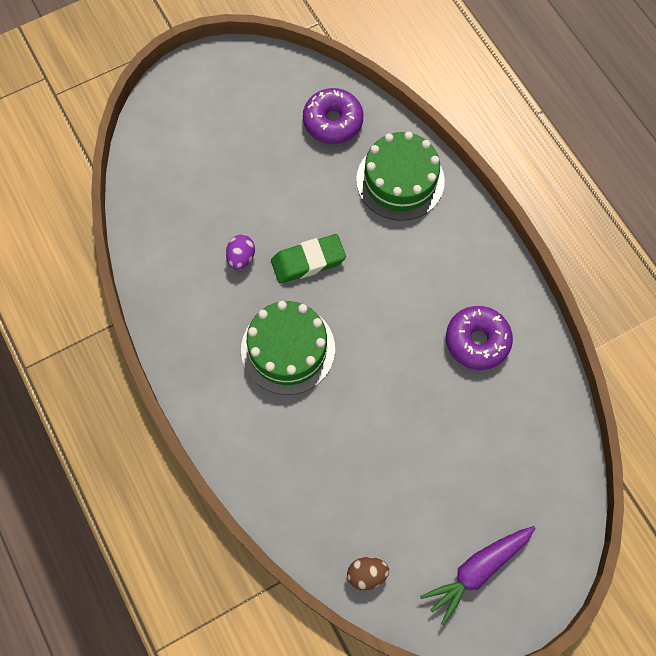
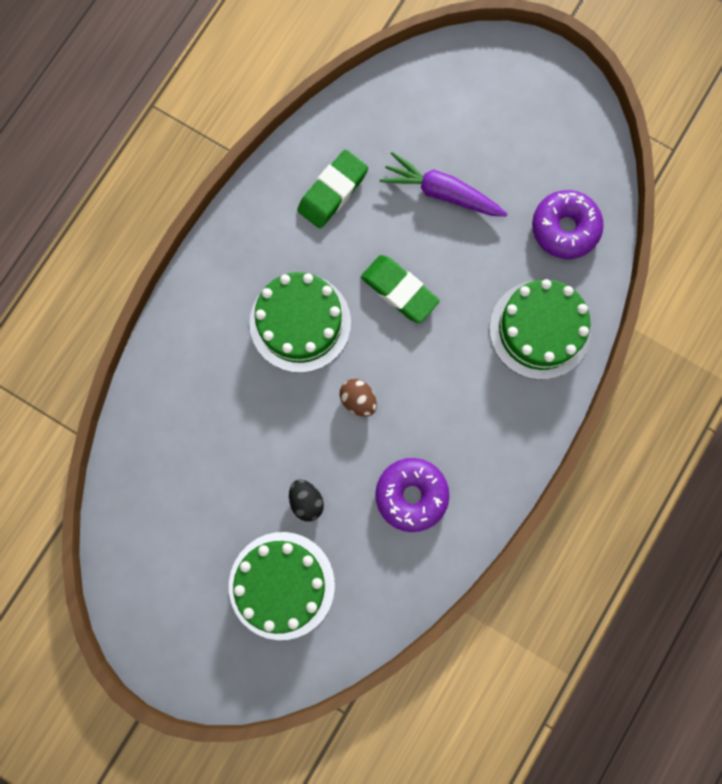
camera: 60 degrees right, 10 degrees up
(196, 266) = (333, 192): none -> green eraser
(241, 258) = (365, 227): purple egg -> none
(367, 574) = (130, 512): brown egg -> brown egg (358, 400)
(438, 423) = (306, 501): none -> black egg
(477, 571) = (186, 610): purple carrot -> purple carrot (441, 193)
(496, 480) = (281, 585): none -> green cake

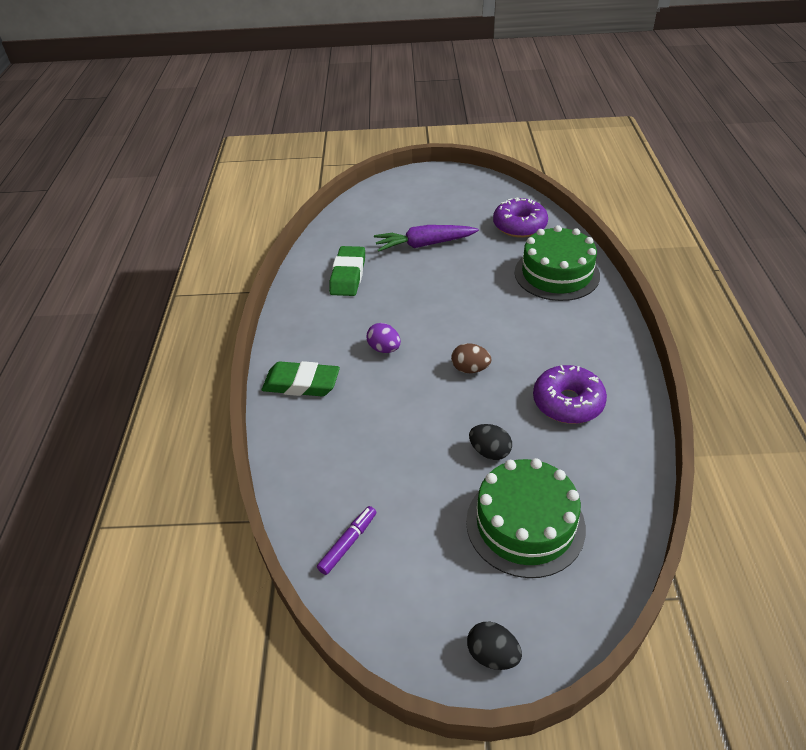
camera: 30 degrees left, 35 degrees down
(142, 512) = (348, 543): none -> purple marker
(182, 666) = (492, 655): none -> black egg
(300, 322) = (384, 349): green cake -> purple egg
(399, 291) = (442, 299): green eraser -> green eraser (301, 384)

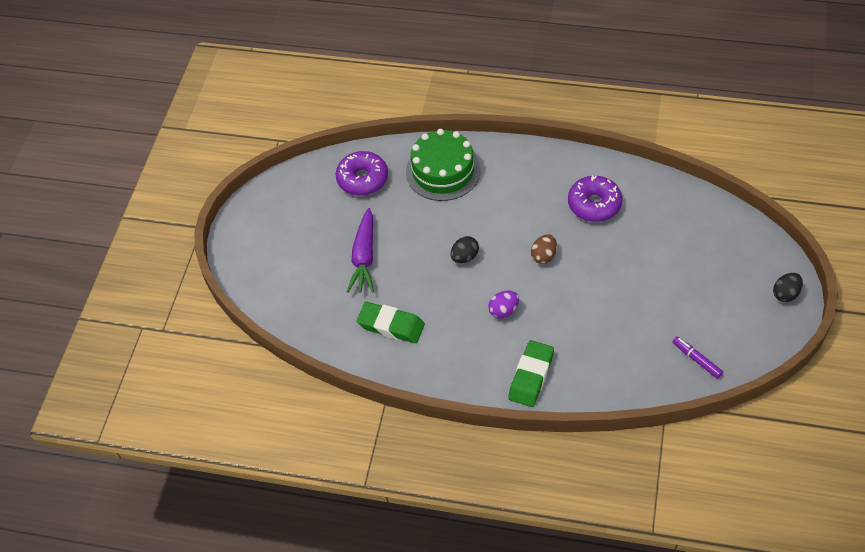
camera: 75 degrees left, 10 degrees up
(489, 452) = (631, 262): black egg -> black egg (464, 257)
(525, 524) = (696, 256): green cake -> none

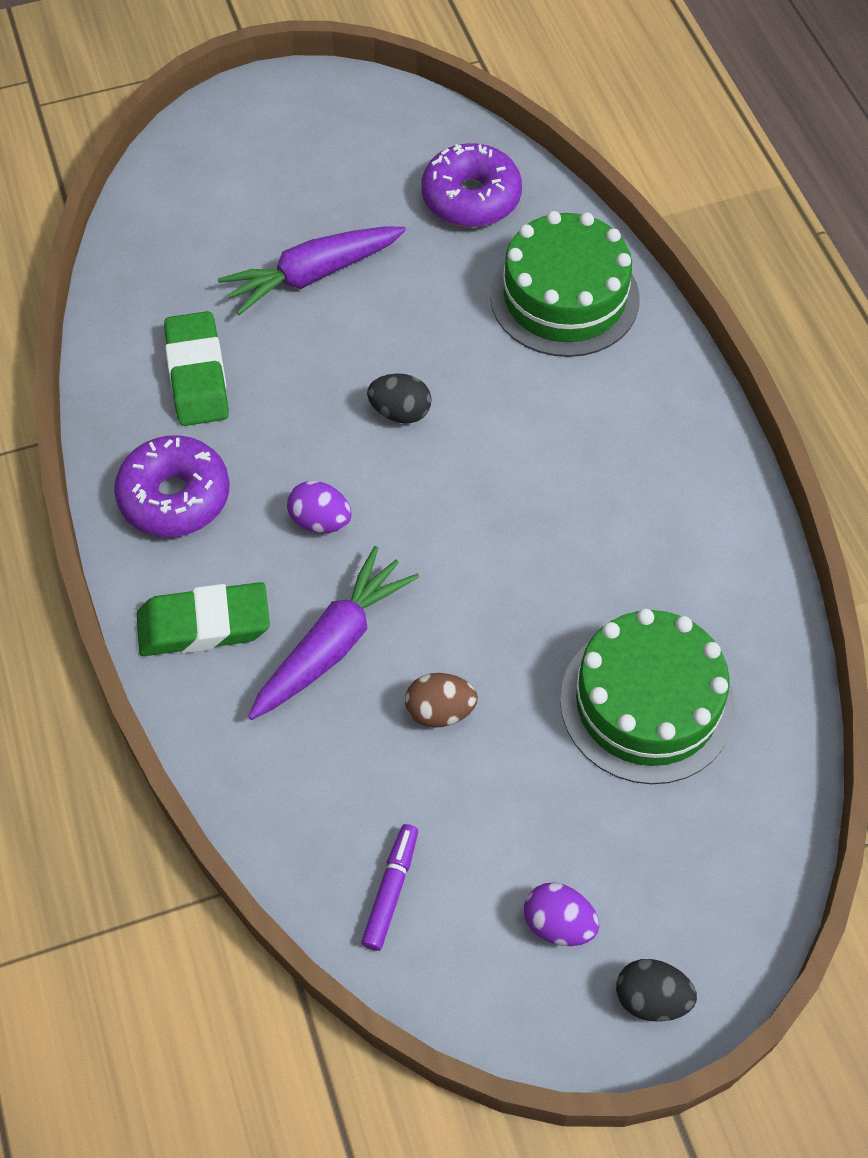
camera: 55 degrees right, 5 degrees up
(544, 256) = (477, 529): brown egg -> brown egg (440, 711)
(569, 332) = (333, 644): none -> purple carrot
(594, 204) = (648, 558): purple donut -> purple donut (175, 497)
(660, 236) = (647, 703): none -> green cake
(740, 309) = (558, 924): none -> purple egg

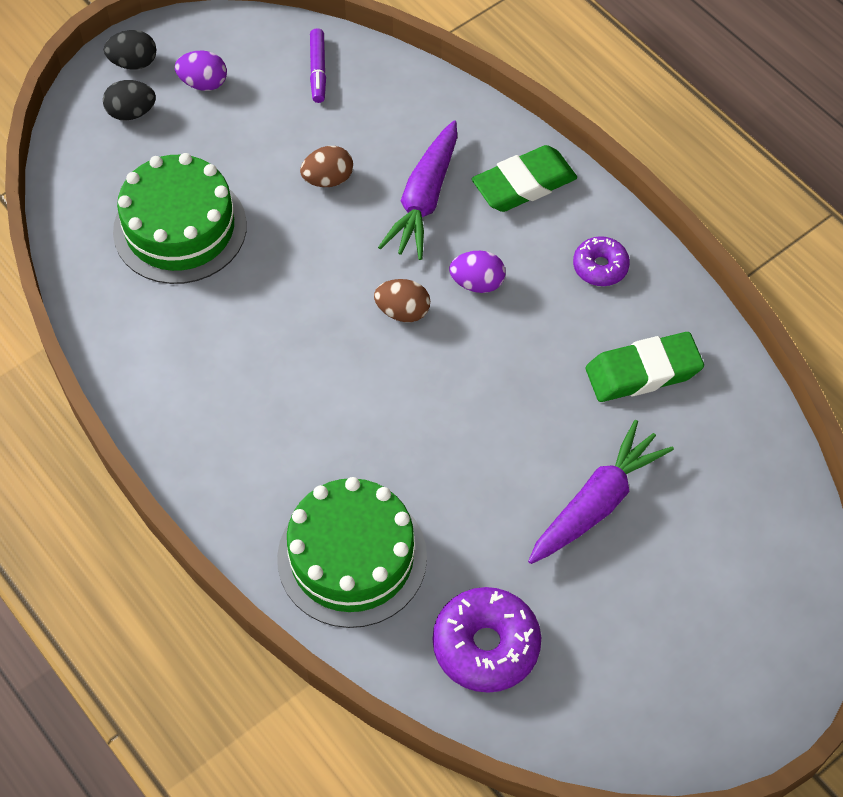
camera: 160 degrees right, 0 degrees up
(175, 497) = (600, 267): purple donut -> purple donut, size x0.59
(197, 375) = (643, 372): green eraser -> green eraser turned 75 degrees counterclockwise
(400, 412) = (455, 393): black egg -> black egg (131, 112)
(418, 515) = (403, 311): none -> brown egg

